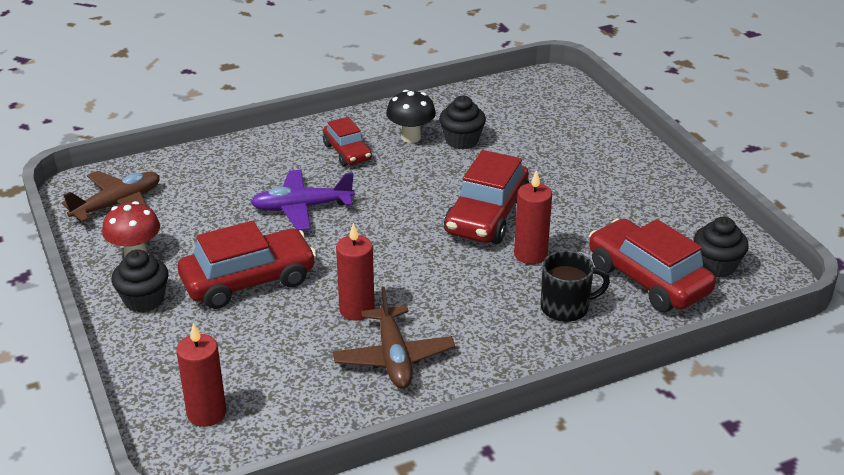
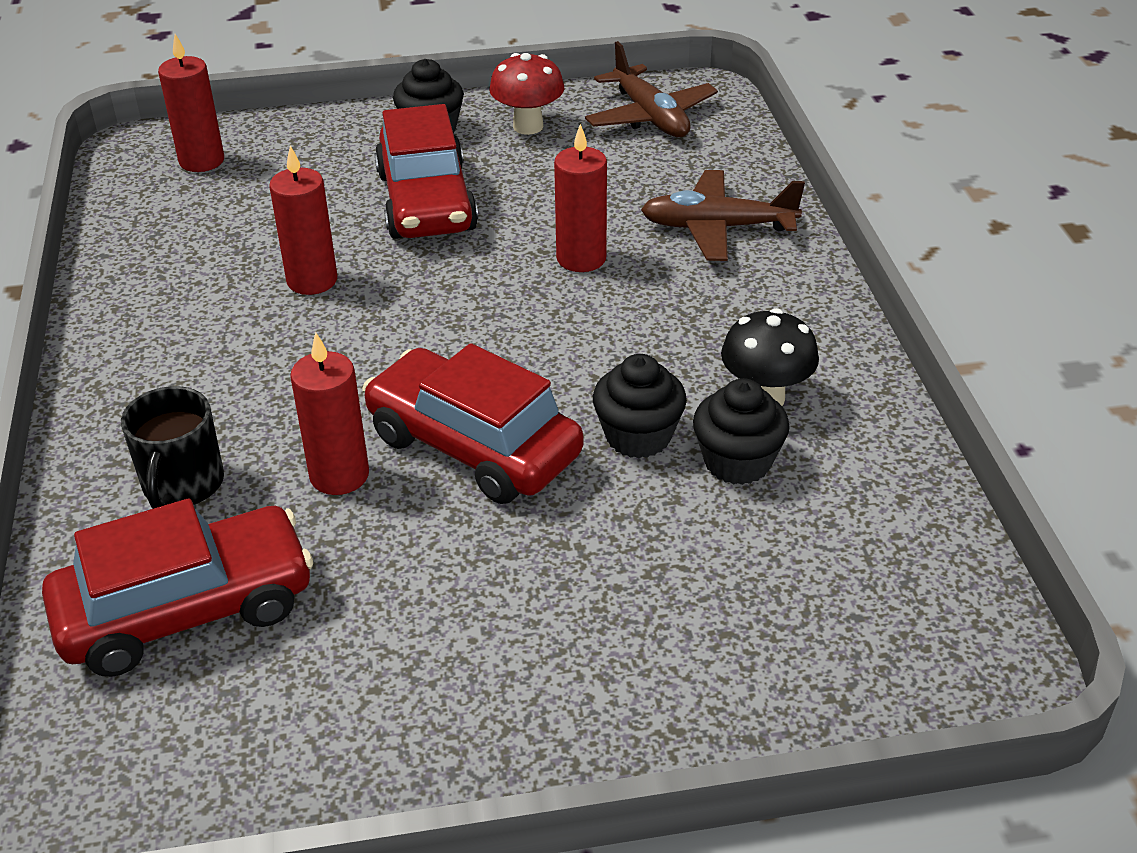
camera: 105 degrees right, 5 degrees up
(302, 208) = (581, 258): purple plane -> red candle
(347, 152) = (731, 319): red car -> none
(393, 357) = (195, 298): brown plane -> brown plane (717, 228)
(716, 266) = (161, 730): black cupcake -> black cupcake (638, 436)

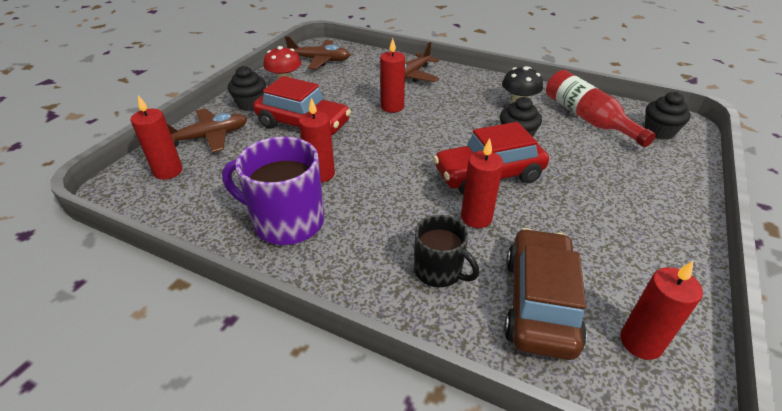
camera: 55 degrees left, 0 degrees up
(173, 748) = (641, 342): none -> red candle
(180, 305) = (287, 221): none -> purple mug
(186, 610) = (539, 302): red car -> brown car
(308, 145) = (209, 137): none -> brown plane
(737, 462) = (548, 124): black cupcake -> black cupcake (659, 131)
(828, 509) = (587, 118): none -> red bottle

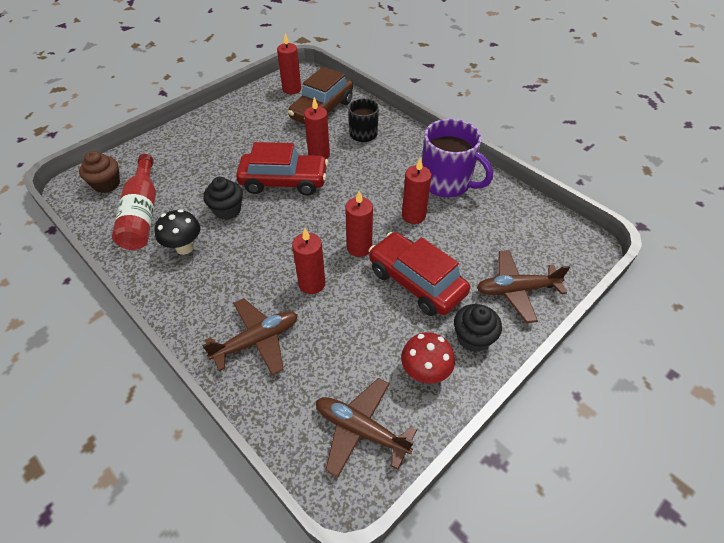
camera: 160 degrees left, 10 degrees up
(168, 171) = (547, 253): red candle -> red candle (359, 247)
(659, 131) = (107, 184): black cupcake -> brown cupcake

